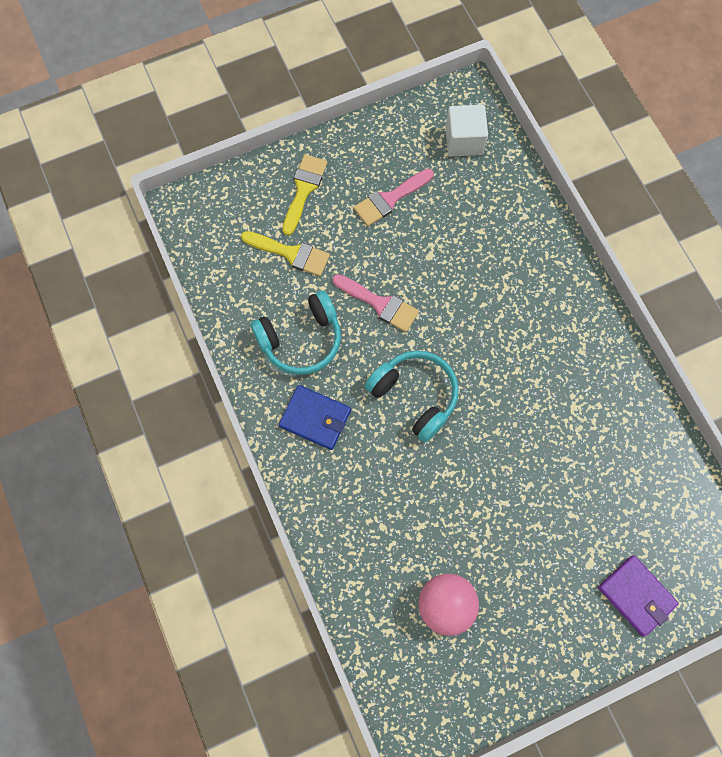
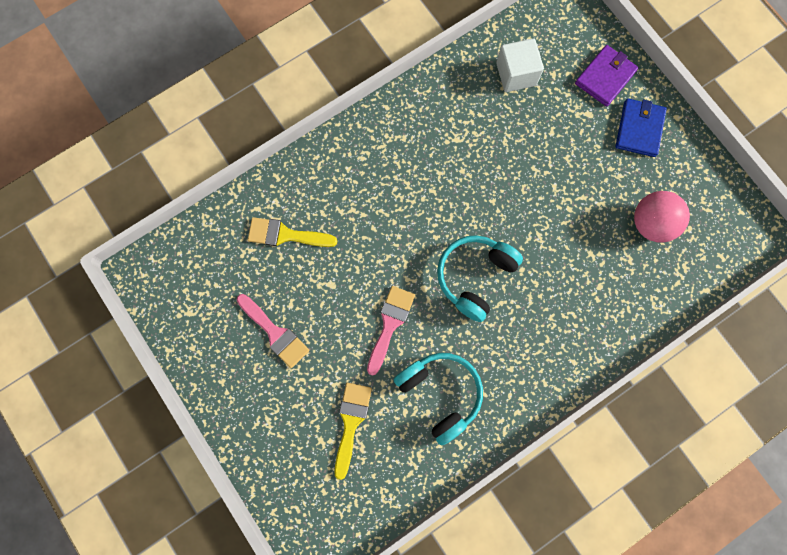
camera: 100 degrees left, 5 degrees up
(304, 189) = (276, 424): yellow brush -> yellow brush (285, 235)
(315, 418) = (515, 364): blue wallet -> blue wallet (639, 129)
(464, 141) = (198, 270): white cube -> white cube (516, 74)

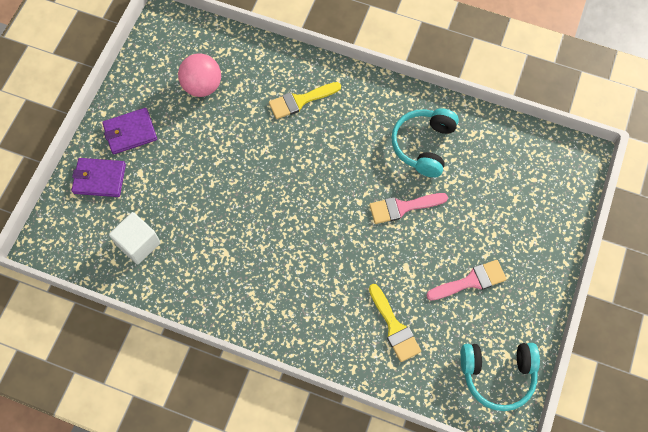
camera: 125 degrees left, 10 degrees down
(275, 333) = (471, 281): pink brush -> pink brush turned 60 degrees clockwise
(351, 422) = (488, 188): yellow brush -> yellow brush (300, 101)
(475, 277) = (325, 173): turquoise headphones -> turquoise headphones (497, 375)
(639, 129) = (130, 132): blue wallet -> purple wallet

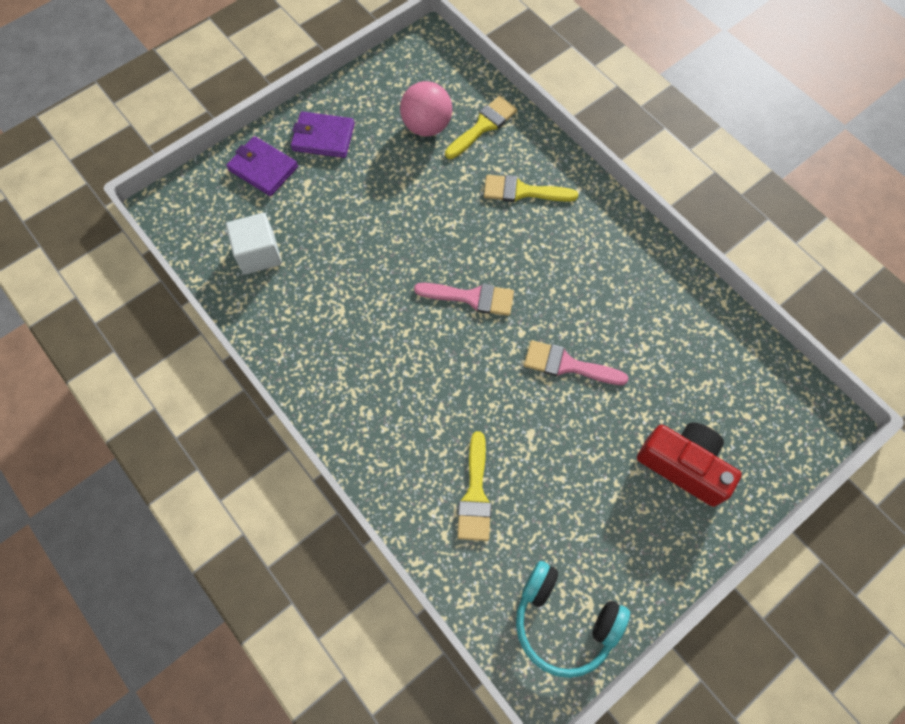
camera: 30 degrees right, 0 degrees up
(243, 66) = (483, 126): none -> yellow brush
(423, 145) = (634, 308): turquoise headphones -> none
(471, 281) = (598, 492): pink brush -> pink brush (472, 297)
(513, 233) = (683, 465): none -> red camera

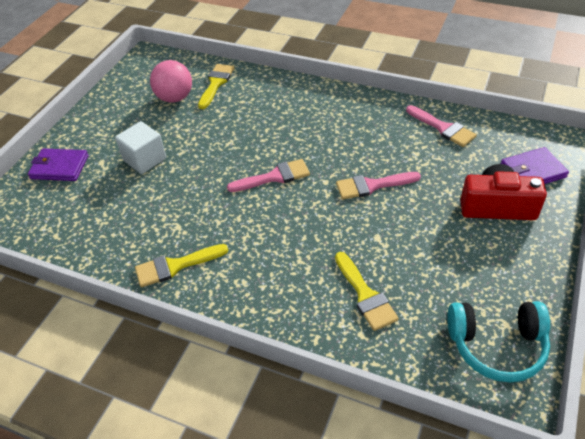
camera: 25 degrees left, 20 degrees down
(259, 254) = (86, 219): white cube -> white cube (145, 159)
(323, 137) = (99, 132): purple wallet -> purple wallet (532, 171)
(522, 191) = (268, 106): yellow brush -> yellow brush (175, 266)
(700, 327) = (443, 128): none -> pink brush

